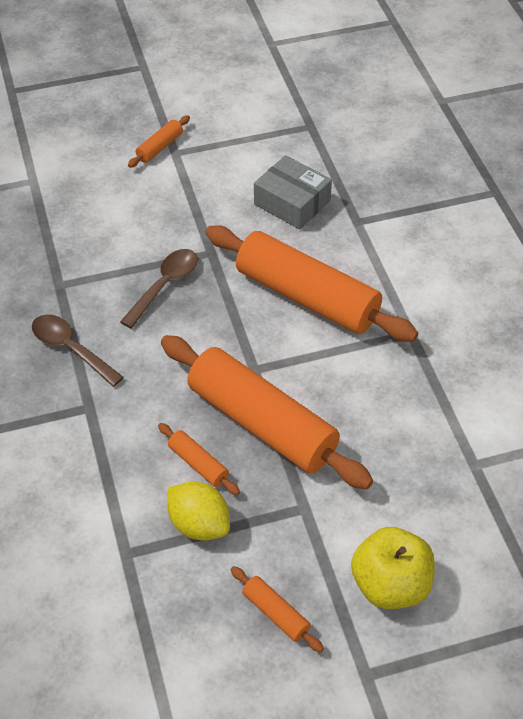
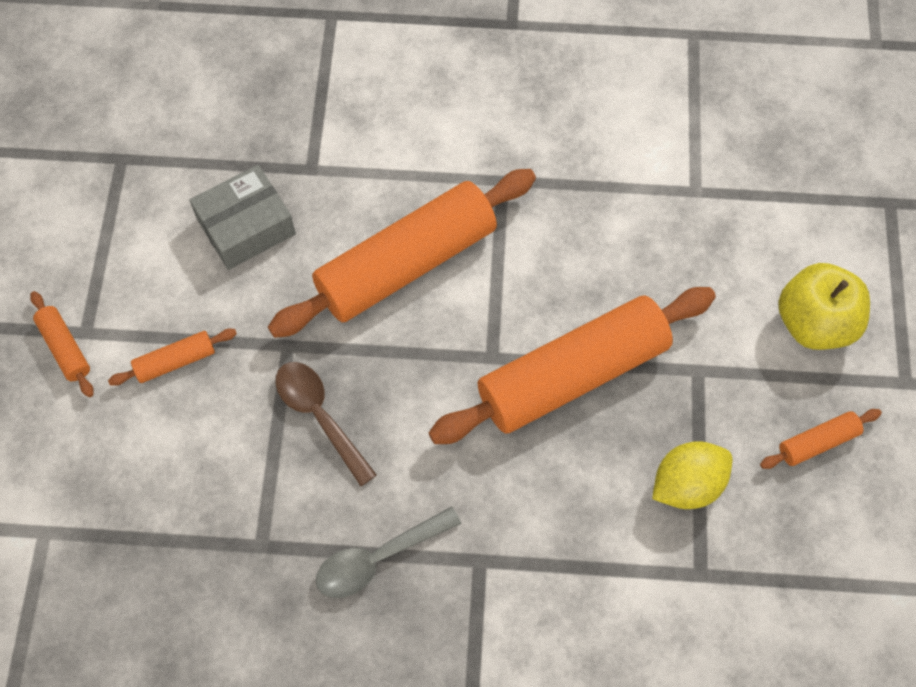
camera: 70 degrees left, 15 degrees up
(71, 349) = (378, 558): brown spoon -> grey spoon
(198, 464) = (605, 460): orange rolling pin -> orange rolling pin (175, 361)

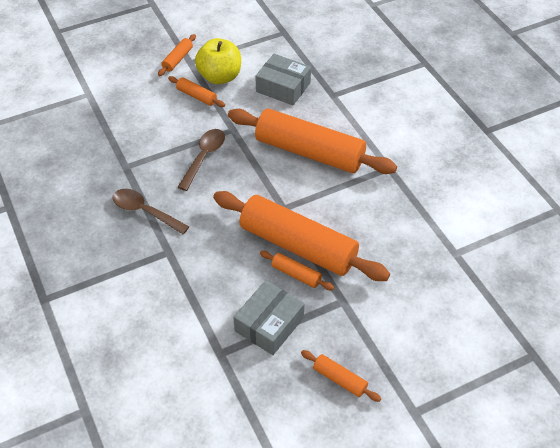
camera: 60 degrees right, 15 degrees down
(378, 558) = (145, 211): grey spoon -> brown spoon
(622, 404) = (296, 274): none -> orange rolling pin
(687, 484) = (269, 324): yellow lemon -> grey box
(814, 323) = (416, 346): yellow apple -> yellow apple (220, 77)

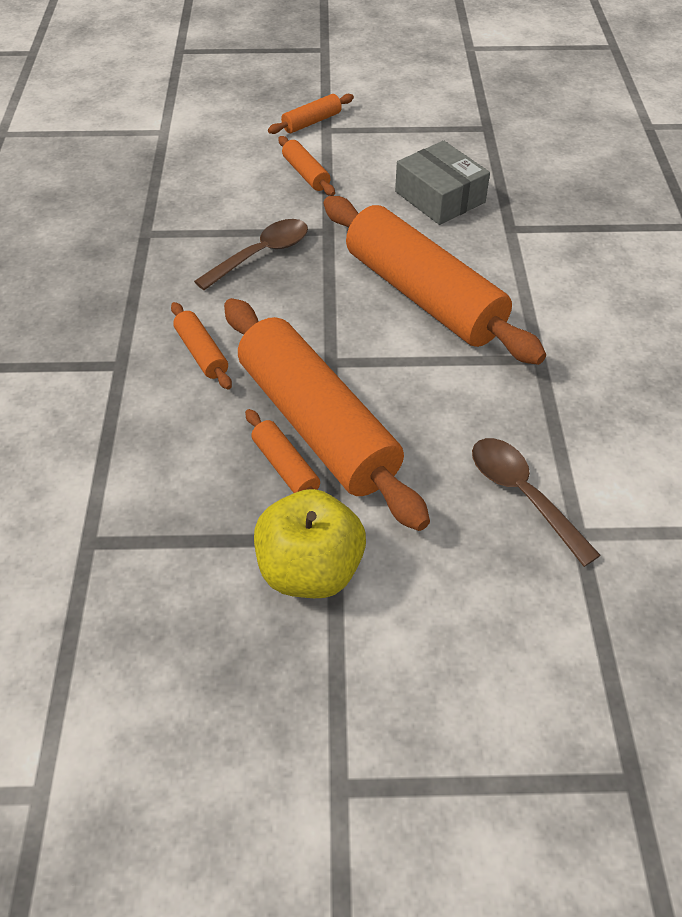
camera: 25 degrees right, 0 degrees up
(145, 211) = (128, 299): brown spoon -> brown spoon (523, 495)
(220, 77) = (355, 159): yellow apple -> yellow apple (310, 570)
(269, 324) = (192, 528): grey box -> none
(339, 379) = (246, 667): orange rolling pin -> orange rolling pin (201, 353)

